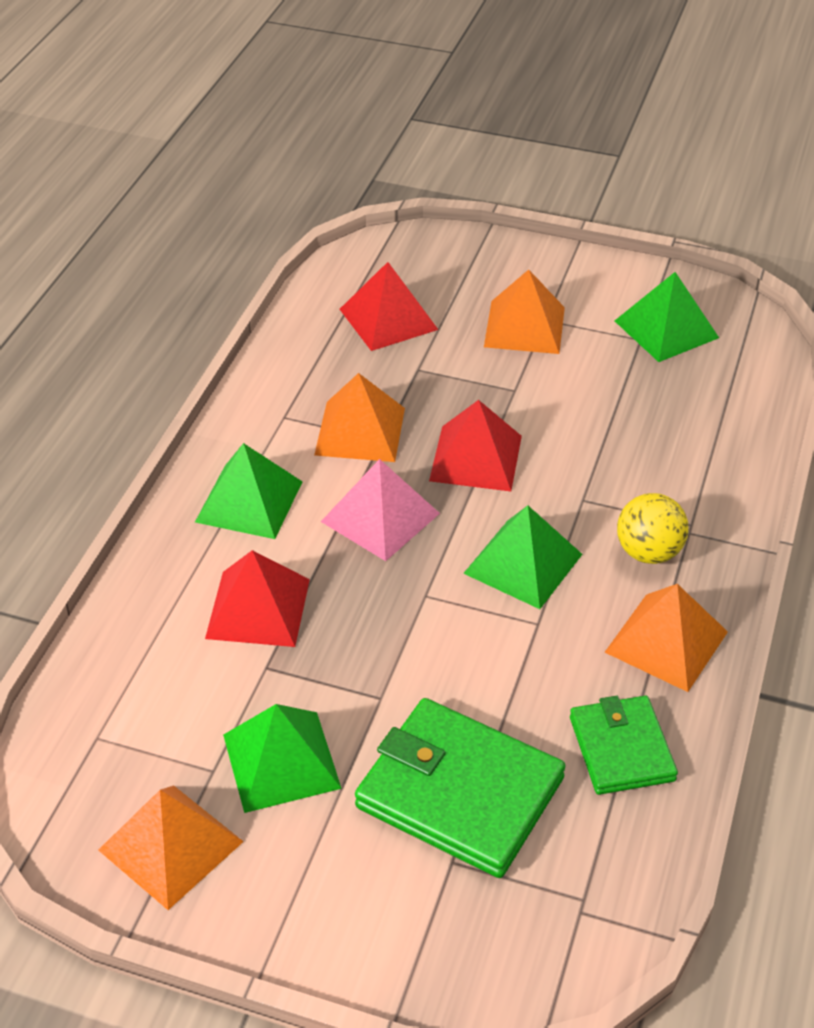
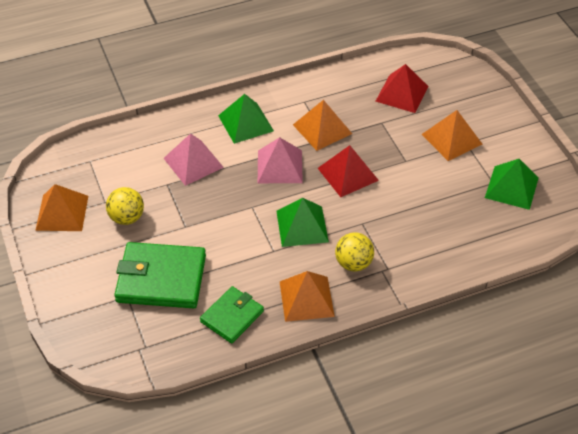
camera: 50 degrees right, 5 degrees up
(258, 608) = (193, 162): red pyramid -> pink pyramid
(281, 761) = (127, 218): green pyramid -> yellow ball
(459, 793) = (161, 279): green wallet -> green wallet turned 75 degrees counterclockwise

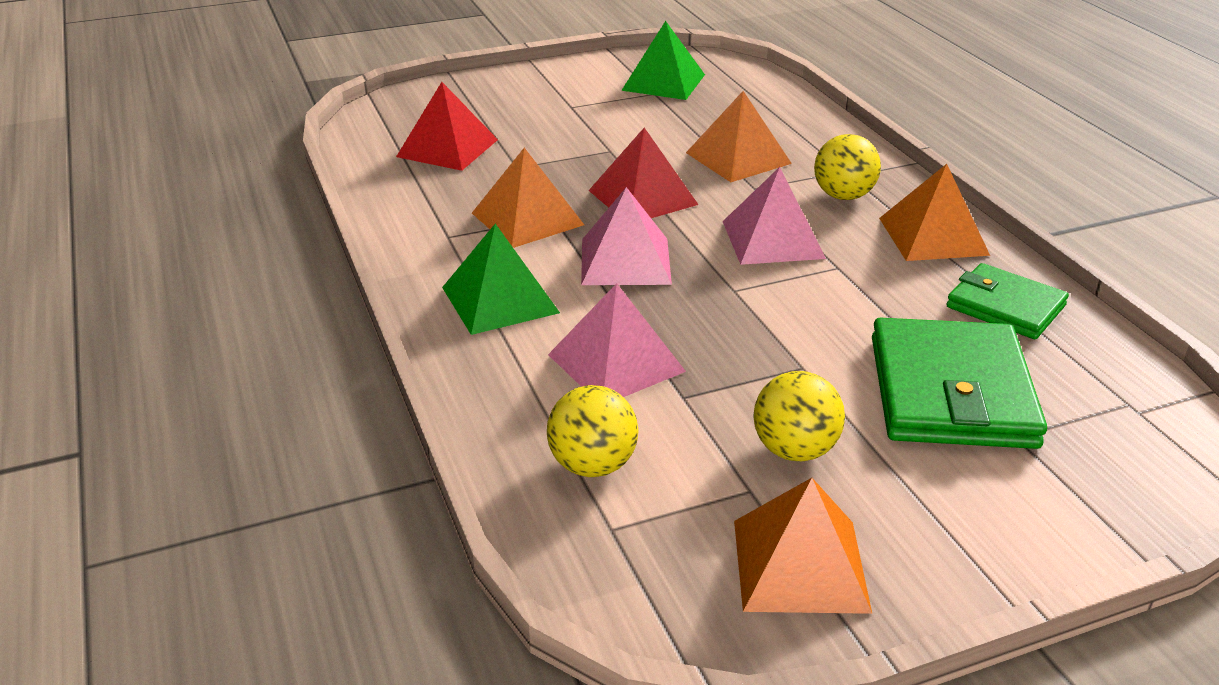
camera: 90 degrees left, 15 degrees down
(125, 155) = (592, 465): none -> yellow ball
(302, 226) = (773, 239): green pyramid -> pink pyramid
(451, 139) = (562, 115): orange pyramid -> orange pyramid (738, 158)

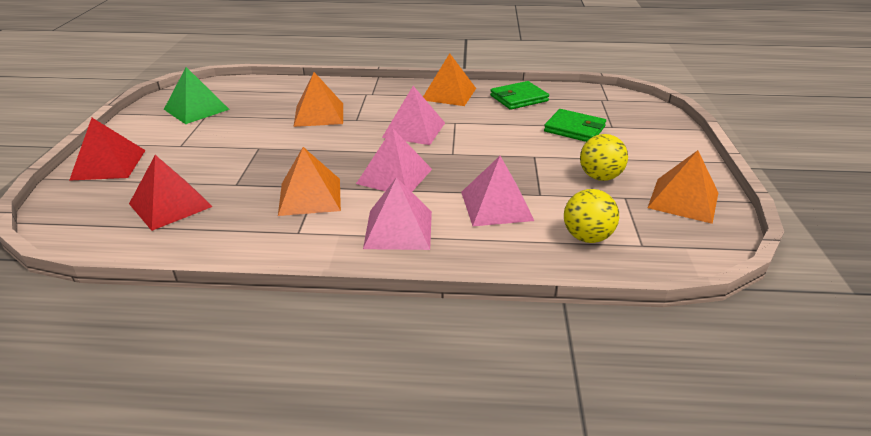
camera: 65 degrees left, 0 degrees up
(500, 300) = (398, 229): green pyramid -> pink pyramid
(642, 197) = (329, 152): red pyramid -> red pyramid (108, 164)
(843, 196) = (391, 101): yellow ball -> none
(951, 391) = (574, 129): green wallet -> green wallet, size x0.61

